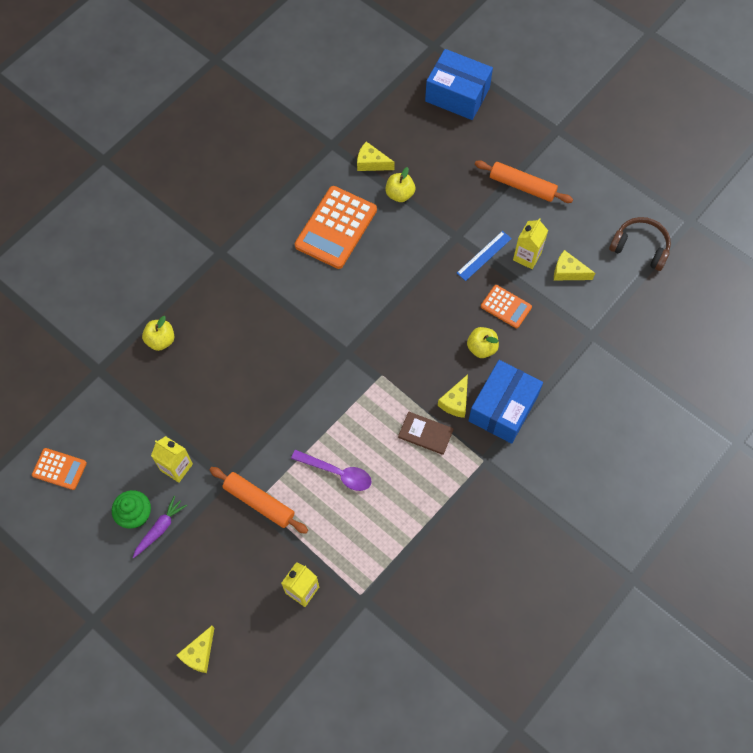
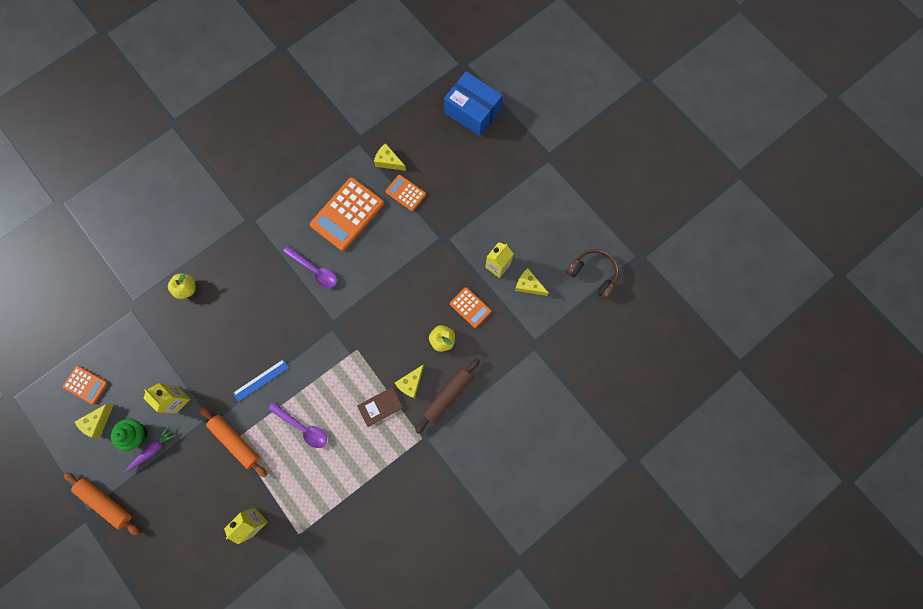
camera: 10 degrees right, 10 degrees up
(199, 653) = (162, 560): yellow cheese -> yellow cheese (98, 422)
(311, 295) = (315, 270): none -> purple spoon
(400, 194) = (405, 193): yellow apple -> orange calculator
(425, 434) = (380, 406): brown book -> brown book turned 60 degrees counterclockwise
(484, 255) = (462, 259): blue ruler -> blue ruler (261, 380)
(503, 408) = (448, 396): blue box -> brown rolling pin
(522, 186) = (508, 202): orange rolling pin -> orange rolling pin (106, 502)

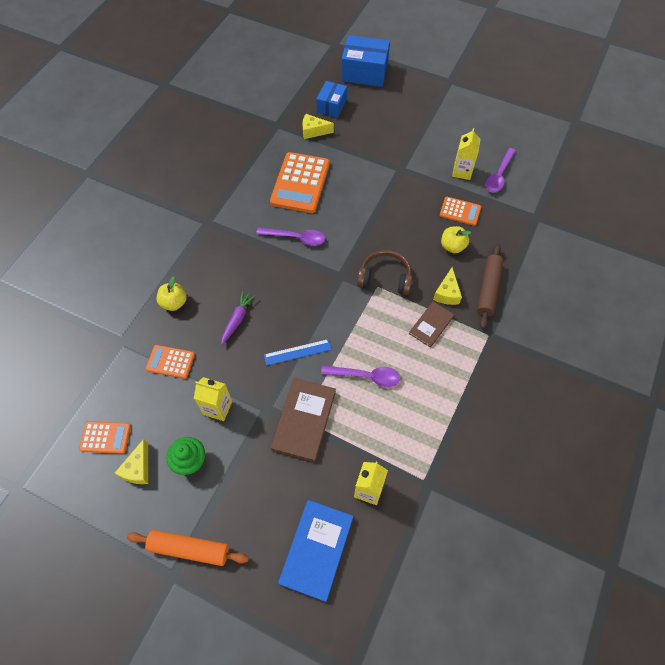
camera: 25 degrees left, 15 degrees down
(153, 449) = (217, 468): purple carrot -> purple carrot (237, 320)
(192, 548) = (316, 549): none -> blue book
(236, 441) = (304, 420): orange rolling pin -> brown book
(261, 380) = (297, 352): blue ruler -> blue ruler turned 45 degrees clockwise
(405, 193) = (344, 148): orange calculator -> orange calculator (170, 362)
(420, 139) = (331, 106): none -> blue box
(528, 285) = (498, 175): yellow cheese -> purple spoon
(593, 274) = (546, 147): brown headphones -> brown headphones (385, 278)

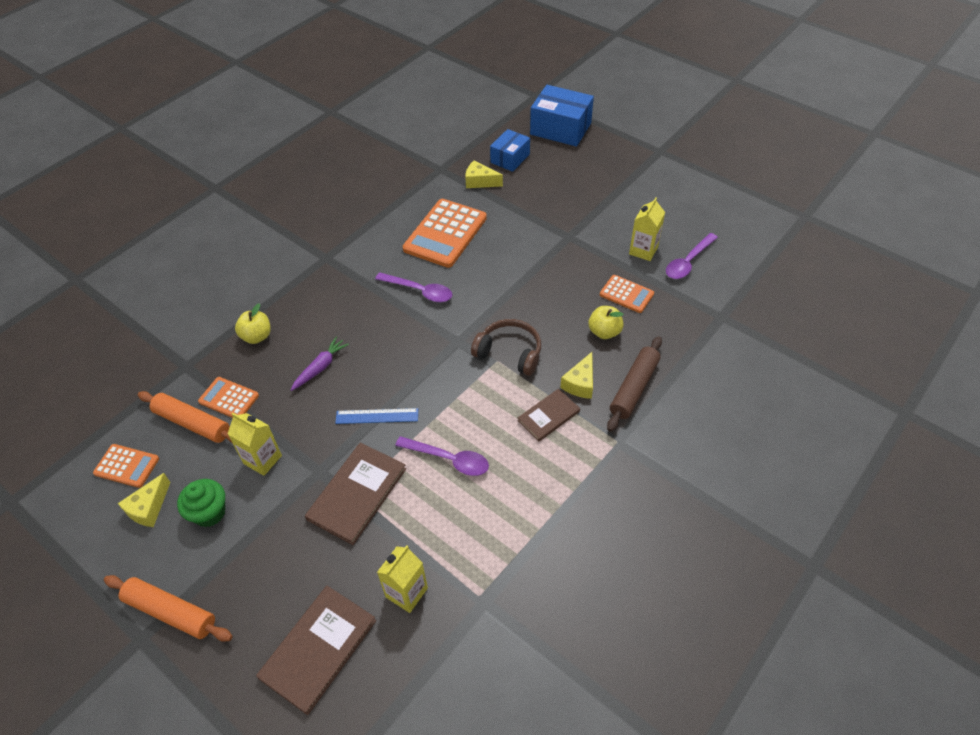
camera: 15 degrees right, 10 degrees down
(148, 389) = (193, 423): none -> orange rolling pin
(316, 549) = (318, 649): blue book -> brown book

